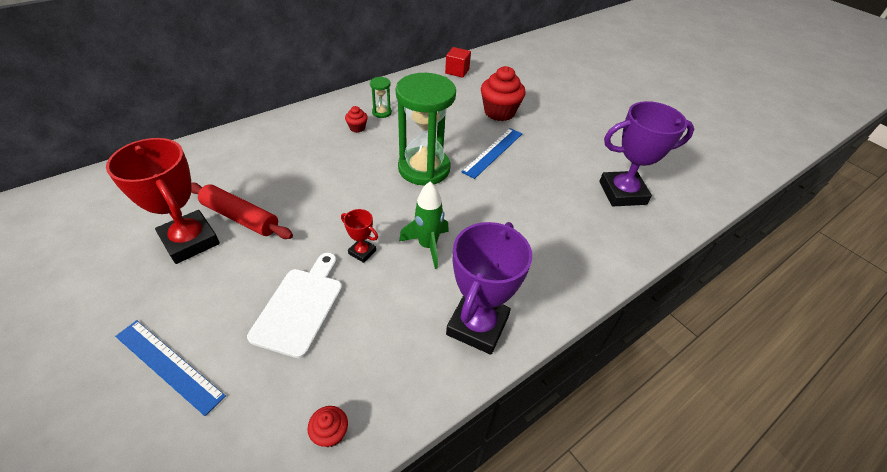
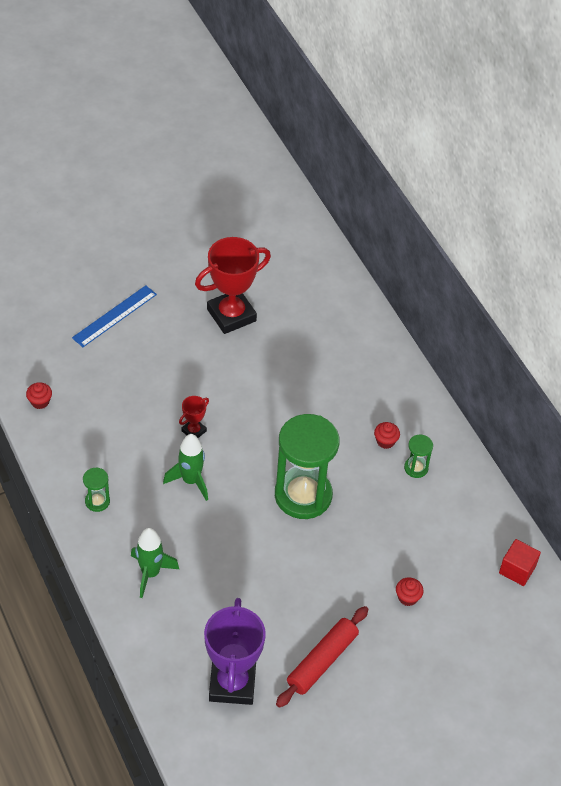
camera: 100 degrees right, 5 degrees up
(240, 217) = (254, 346): red rolling pin -> red rolling pin (322, 661)
(300, 306) = (145, 387): white cutting board -> none
(477, 325) = (97, 501): purple trophy -> green hourglass
(493, 152) = (324, 569): blue ruler -> none
(499, 112) = (407, 597): red cupcake -> red cupcake, size x0.47
(547, 262) = (150, 573): none -> green rocket

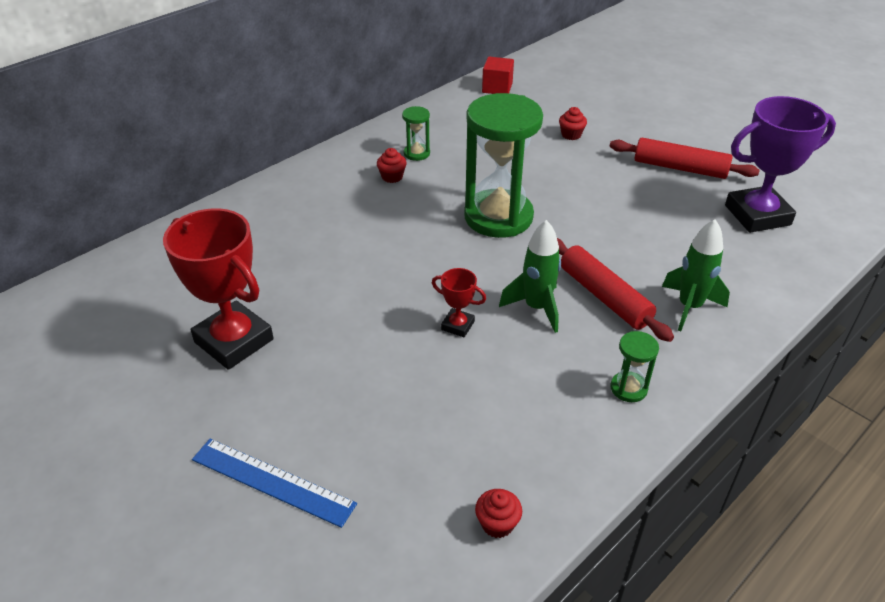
camera: 105 degrees left, 10 degrees down
(184, 526) = (604, 296): none -> red rolling pin

